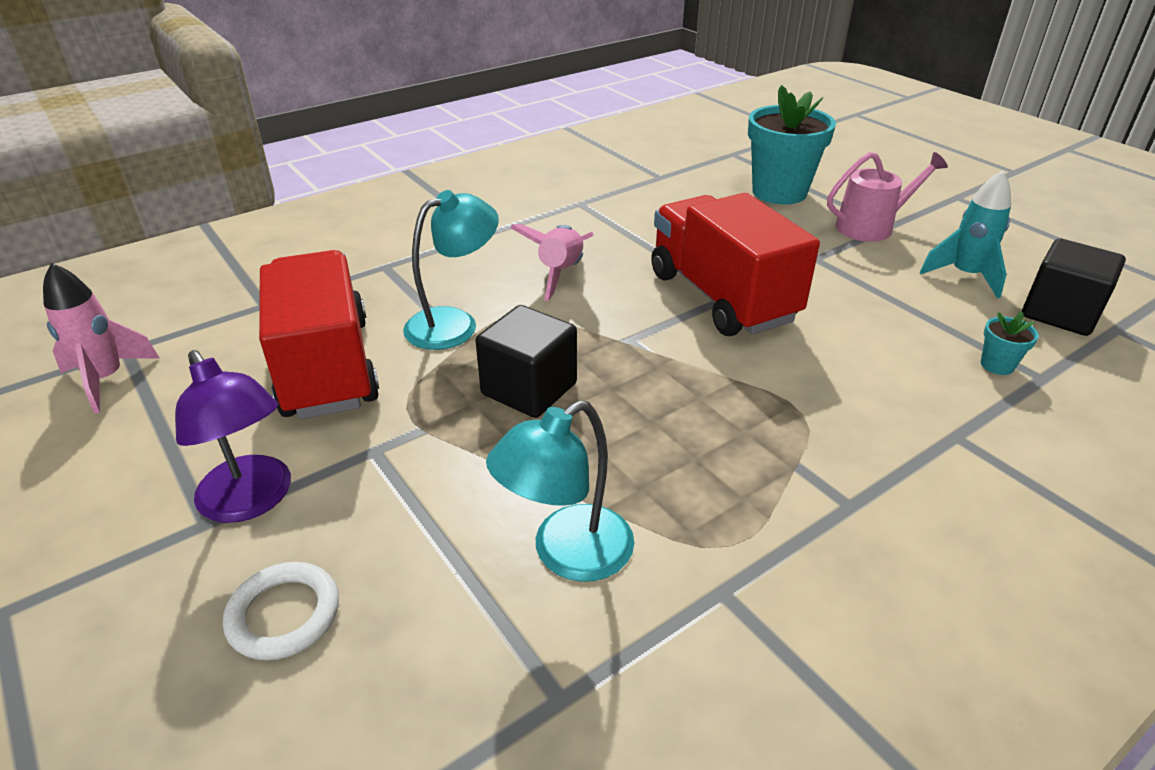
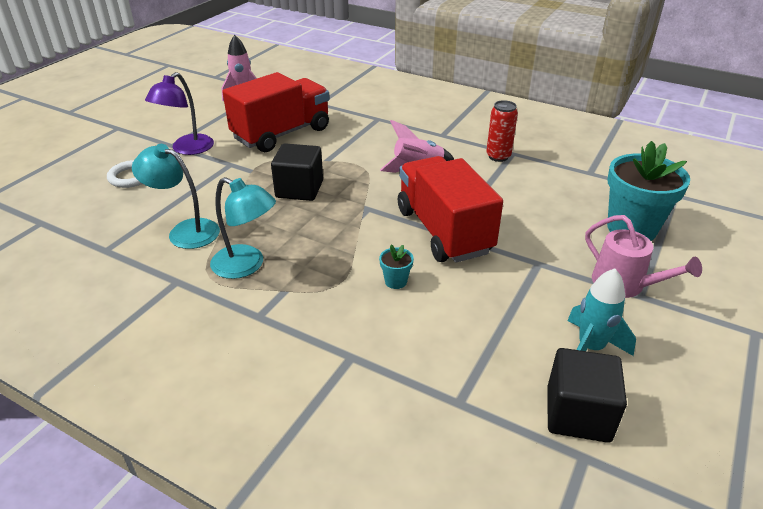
camera: 65 degrees right, 0 degrees up
(454, 323) = (341, 153): turquoise lamp -> turquoise lamp (246, 265)
(580, 213) = (498, 156): none -> red can
(721, 297) = (443, 231): red truck -> red truck turned 60 degrees counterclockwise
(997, 365) = (457, 374): turquoise flower pot -> turquoise flower pot (396, 281)

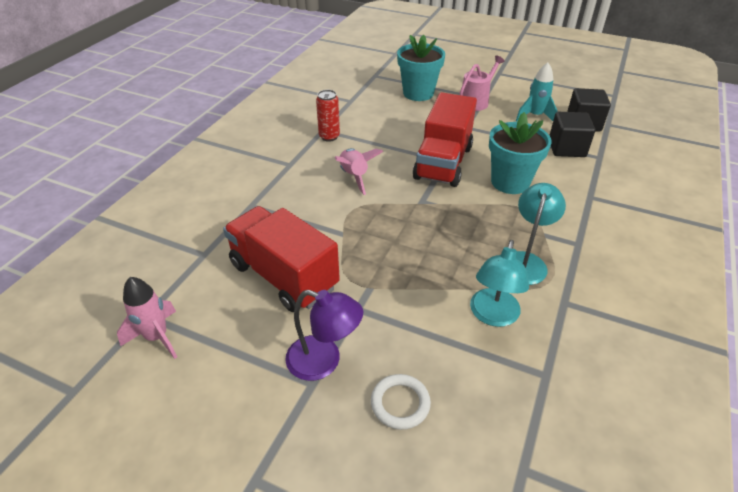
camera: 95 degrees left, 5 degrees up
(299, 189) = (400, 245): black cube -> black cube (566, 148)
(396, 281) = (510, 182): turquoise flower pot -> turquoise flower pot, size x2.38
(443, 231) = (443, 163): red truck -> red truck turned 45 degrees counterclockwise

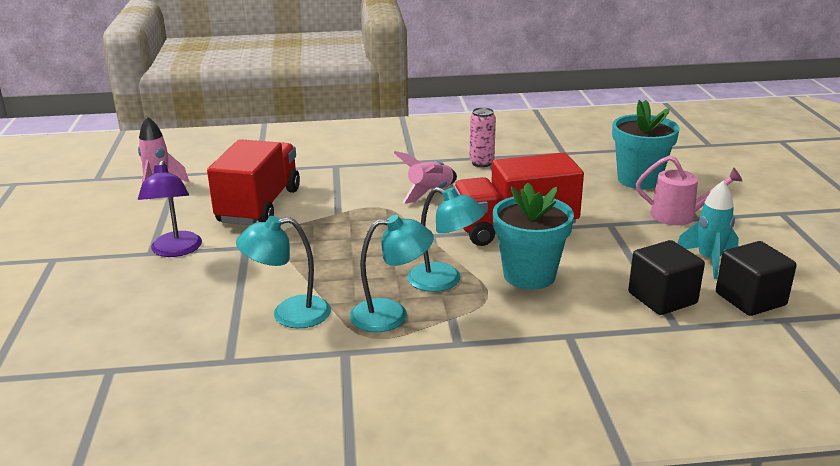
camera: 60 degrees right, 15 degrees down
(329, 137) = (481, 163): red can -> pink can
(400, 403) = (151, 294): white ring -> none
(493, 219) = (444, 281): none -> turquoise lamp

